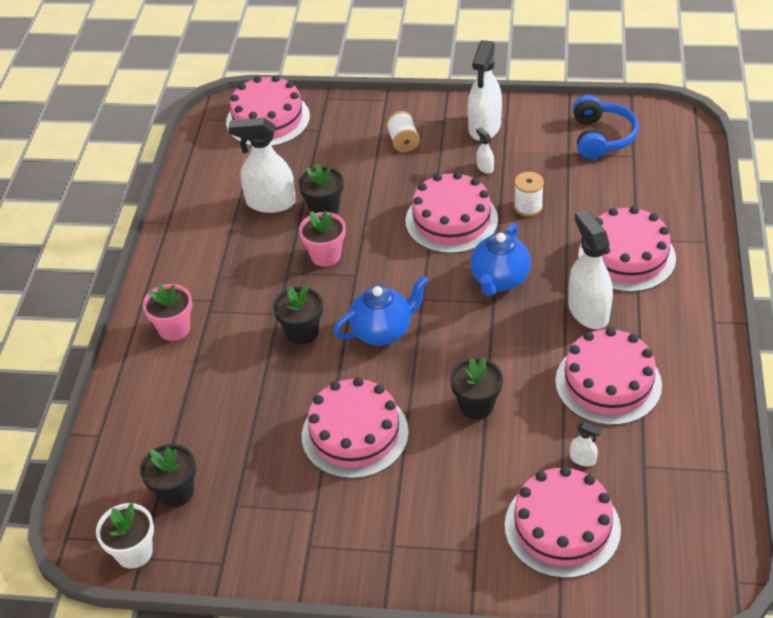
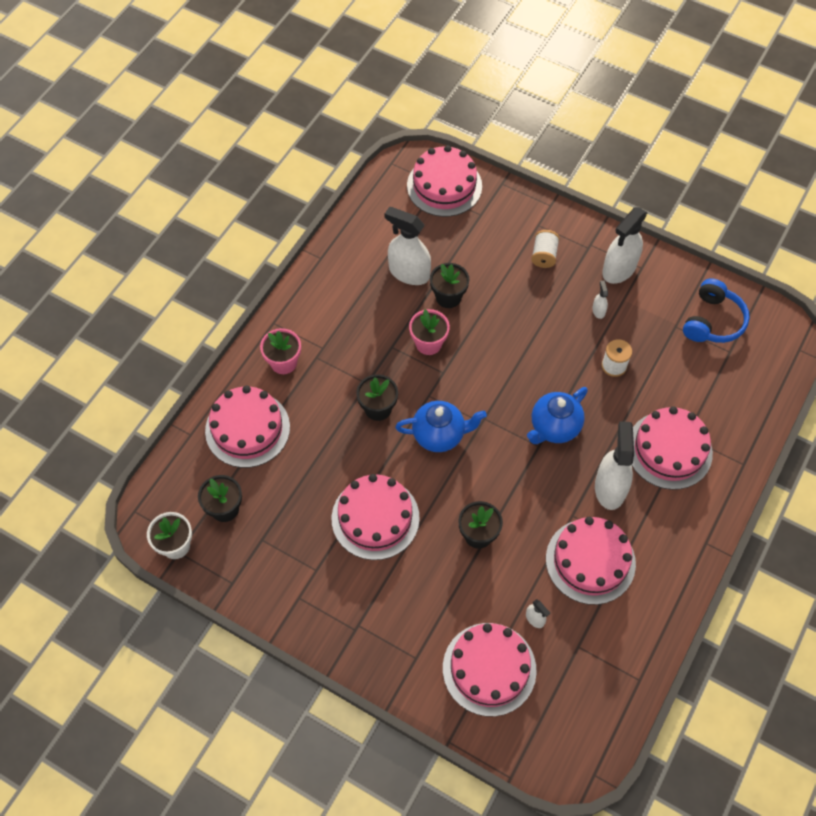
camera: 20 degrees right, 15 degrees up
(451, 220) = (544, 352): pink cake -> pink cake (247, 429)

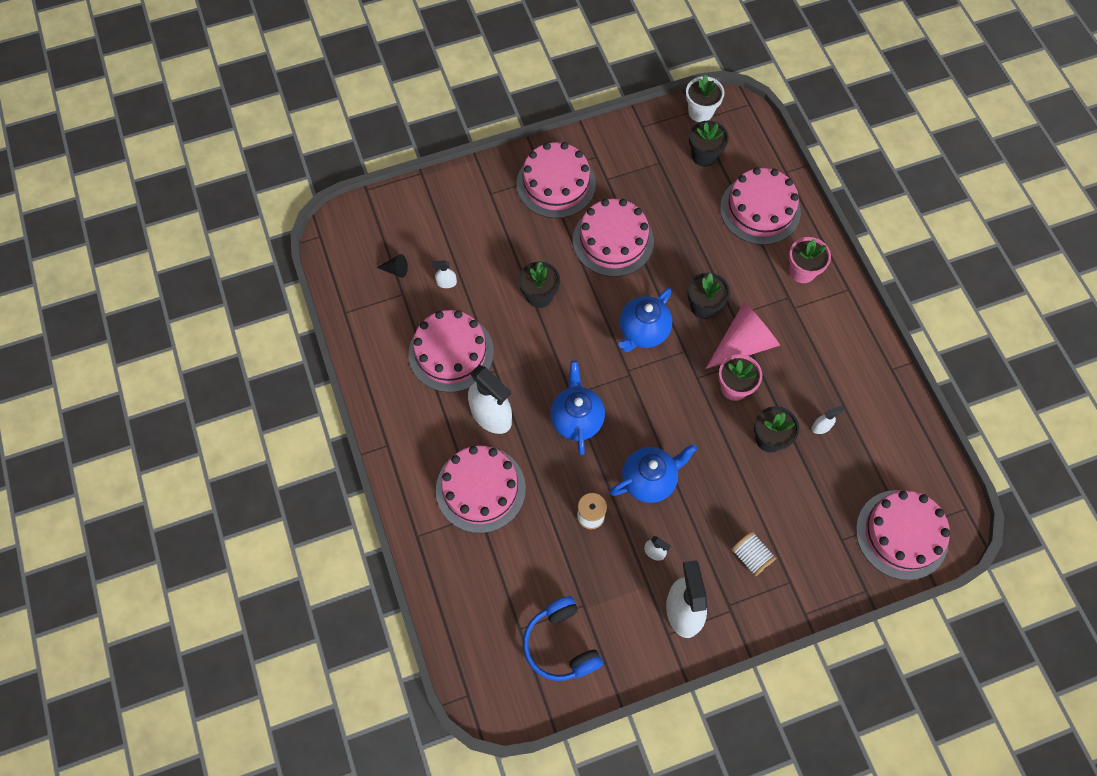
camera: 130 degrees right, 5 degrees up
(386, 361) = (743, 343): none -> pink cone
(409, 272) = (821, 427): white spray bottle -> white spray bottle, size x0.44
(489, 669) = (441, 229): pink cake -> pink cake (556, 184)
(552, 348) = (649, 480): none -> blue teapot
(562, 673) = (396, 270): none -> black cone

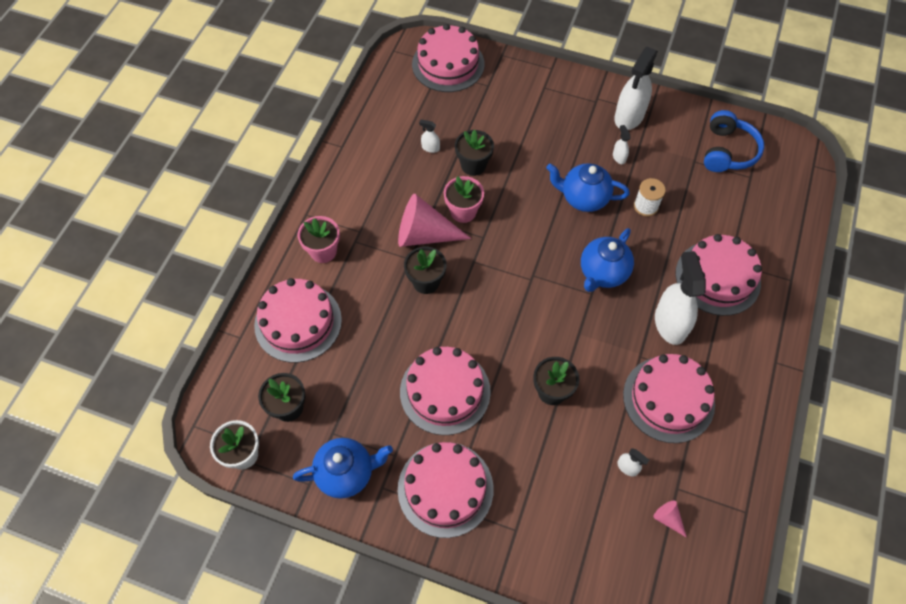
camera: 140 degrees left, 5 degrees down
(396, 270) = (668, 519): black cone -> pink cone
(643, 332) = (492, 298): blue teapot -> blue teapot (346, 473)
(751, 557) = (556, 114): white spool -> none

